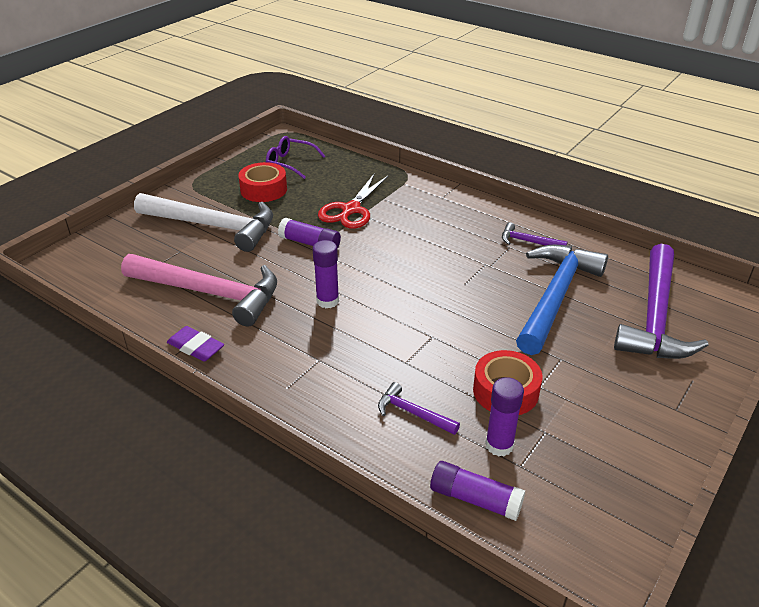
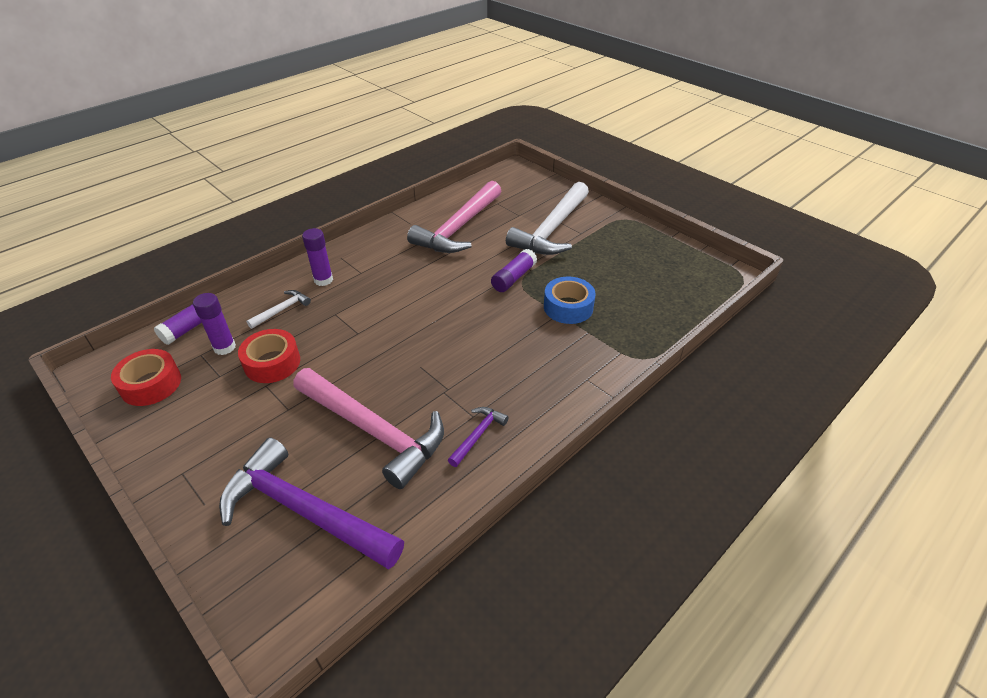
camera: 100 degrees right, 5 degrees up
(196, 347) = (400, 222): purple eraser -> none
(263, 190) = (612, 256): red tape -> red tape (151, 384)
(290, 163) = (666, 274): purple glasses -> none
(327, 301) = (427, 281): purple glue stick -> purple glue stick (323, 280)
(351, 210) = (568, 307): red scissors -> blue tape
(413, 413) = (281, 310): purple hammer -> white hammer
(555, 297) = (373, 430): blue hammer -> pink hammer

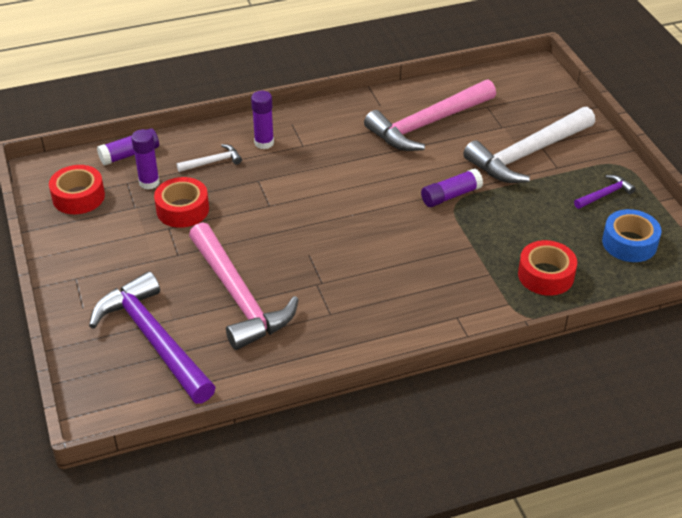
camera: 25 degrees right, 0 degrees up
(477, 435) = (324, 331): purple hammer -> purple hammer (604, 194)
(568, 307) = (486, 243): blue tape -> blue tape (629, 243)
(632, 319) = (545, 275): none -> red tape

